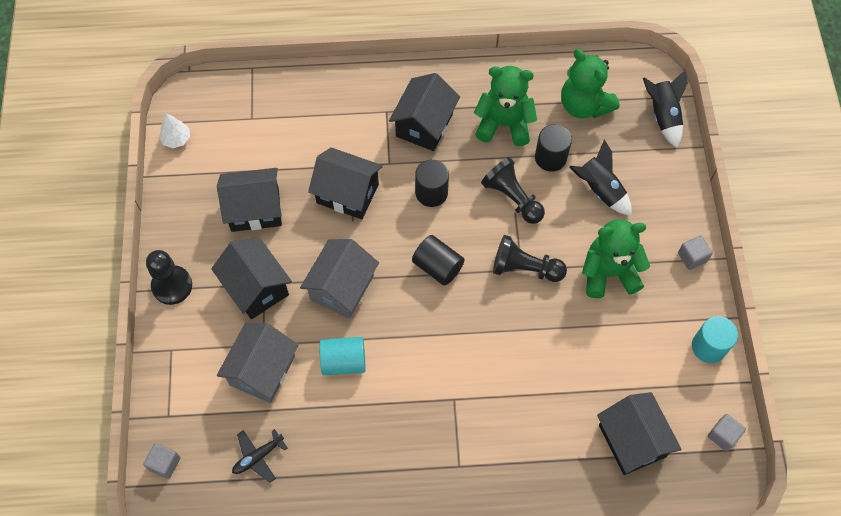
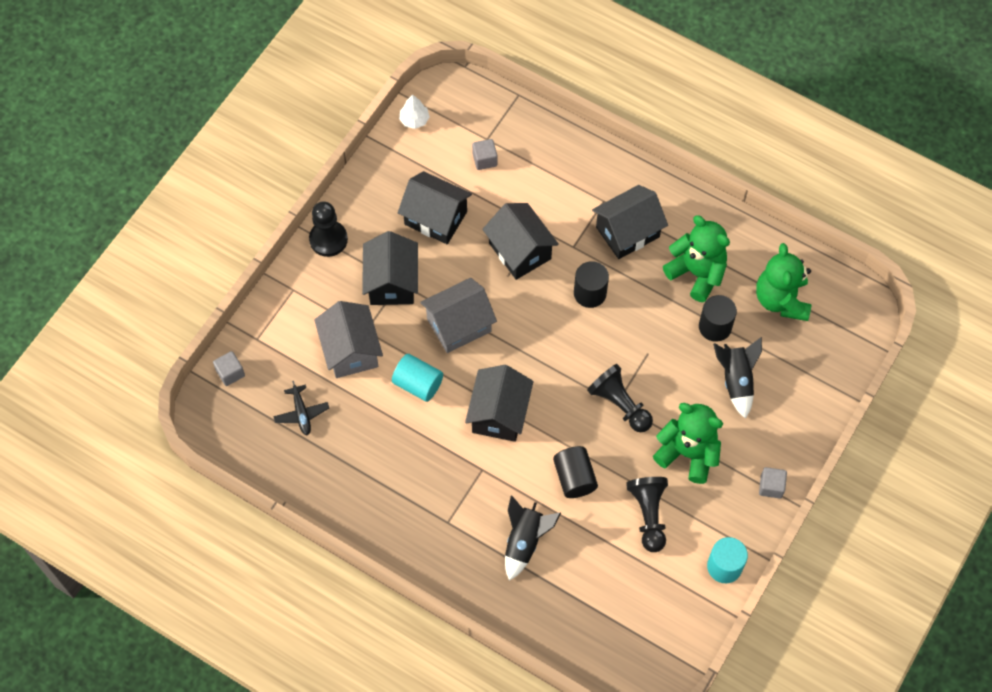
camera: 35 degrees right, 0 degrees up
(258, 457) = (301, 413): black plane -> black plane turned 105 degrees counterclockwise
(262, 370) = (351, 350): grey house -> grey house turned 75 degrees counterclockwise
(437, 267) = (548, 357): black cylinder -> black cylinder (574, 478)
(512, 198) = (655, 340): black pawn -> black pawn (648, 515)
(632, 440) = (600, 595): black house -> black house (499, 414)
(663, 116) = (845, 352): black rocket -> black rocket (525, 541)
(723, 435) = (678, 641): grey cube -> grey cube (484, 160)

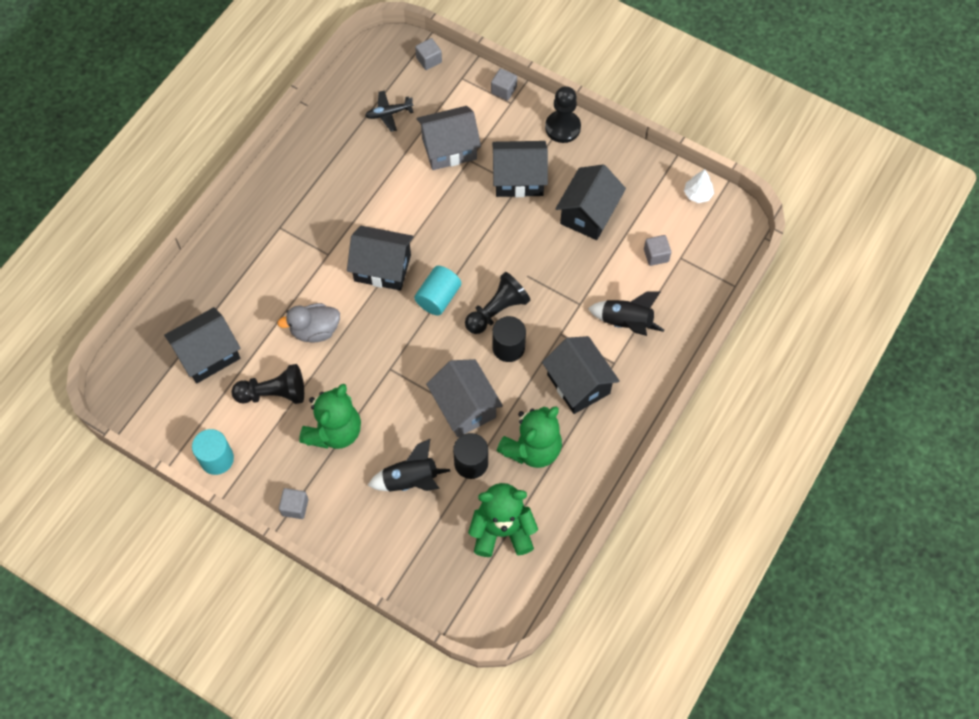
camera: 90 degrees right, 0 degrees up
(276, 296) = (503, 90): none -> grey cube
(418, 384) = (414, 202): turquoise cylinder -> turquoise cylinder (438, 297)
(459, 325) = (474, 234): grey house -> grey house (465, 407)
(520, 251) = (554, 286): black house -> black house (208, 354)
(525, 541) = (256, 288): black rocket -> black rocket (626, 323)
(574, 478) = (315, 330): black cylinder -> grey duck
(620, 404) = (388, 371): black pawn -> black pawn (497, 311)

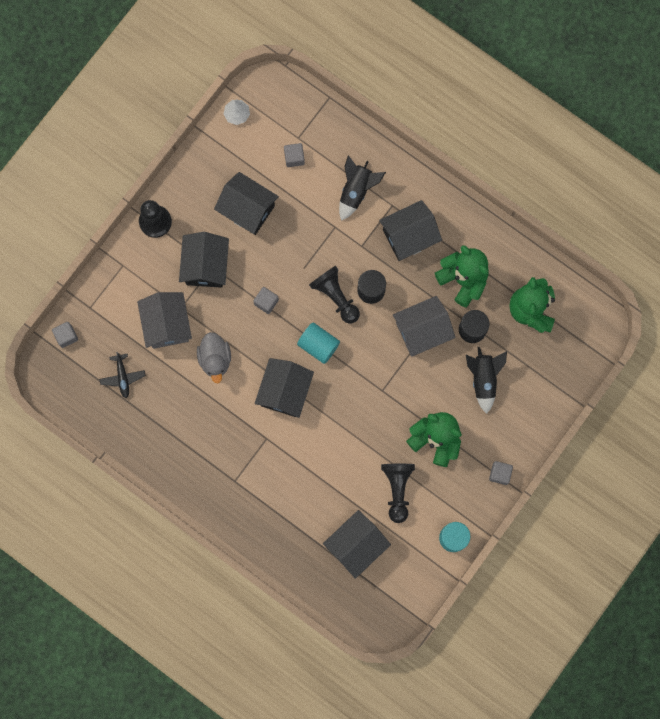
camera: 85 degrees left, 15 degrees up
(208, 354) = (356, 545): black house -> black house turned 75 degrees clockwise
(315, 330) = (341, 452): grey duck -> grey duck (215, 359)
(503, 90) = (108, 270): grey cube -> grey cube (266, 302)

